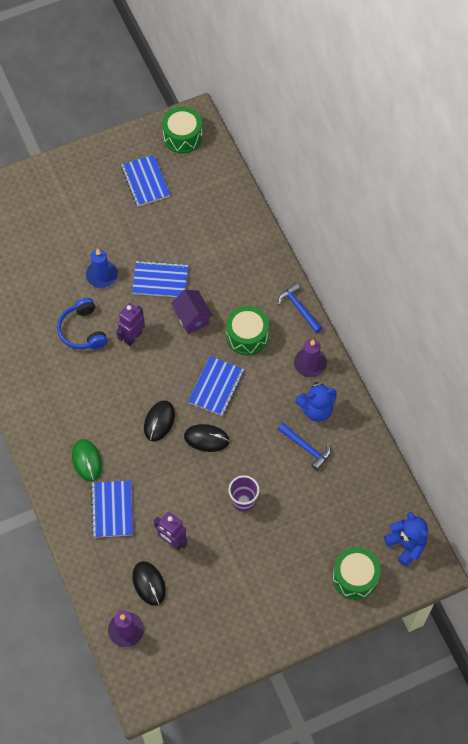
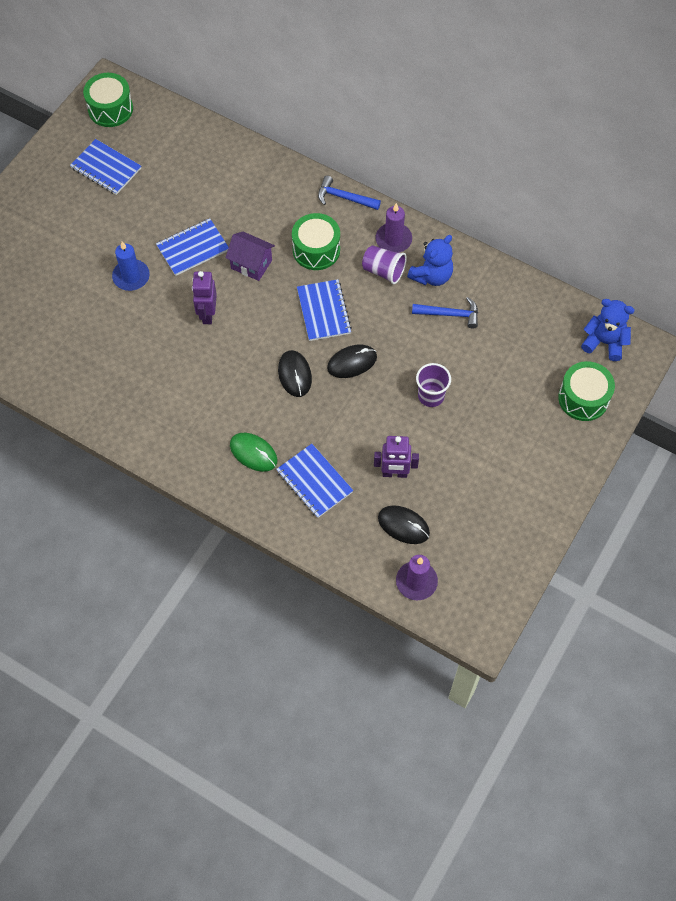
camera: 35 degrees left, 0 degrees up
(83, 330) = (153, 337): blue headphones -> none
(283, 383) = (383, 271): none -> purple cup

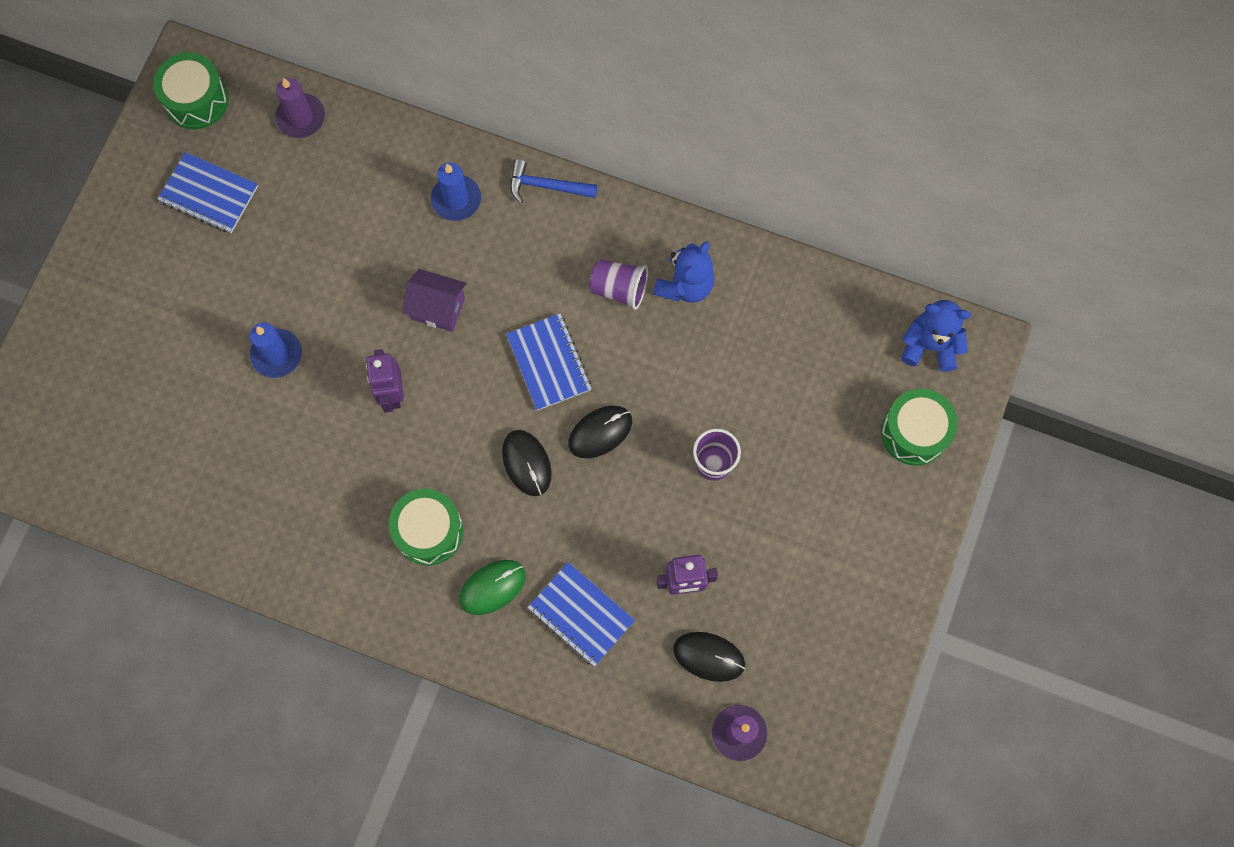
camera: 10 degrees left, 10 degrees up
(193, 248) = (353, 297): blue notebook -> none
(253, 453) = (492, 587): green mouse -> green mouse turned 60 degrees counterclockwise
(278, 197) = (456, 199): none -> blue candle
(316, 250) = (522, 272): green drum -> green drum (429, 531)
(393, 239) = (624, 239): purple candle -> purple candle (301, 117)
(450, 314) = (719, 339): blue hammer -> none

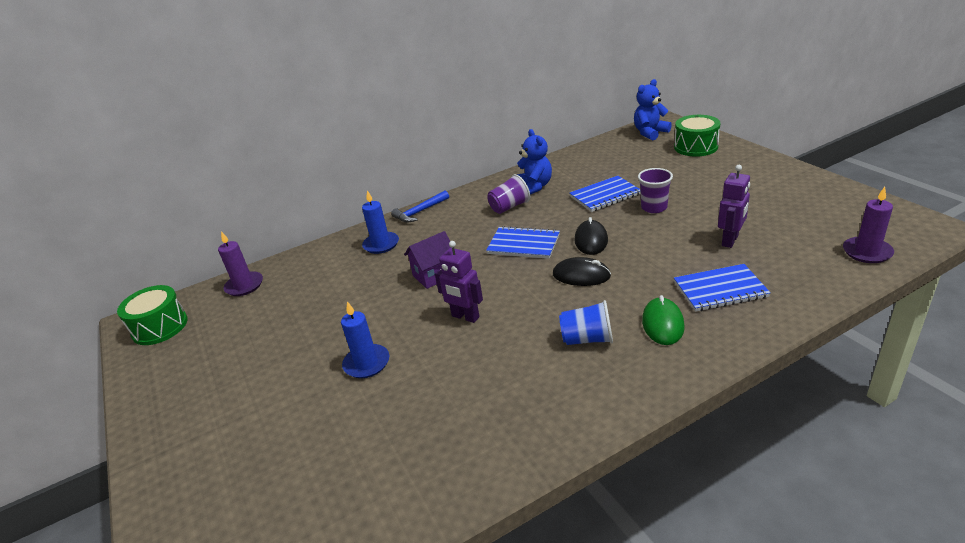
camera: 45 degrees left, 40 degrees down
(209, 194) = (219, 348): blue notebook -> blue notebook (605, 195)
(429, 531) = (587, 339): green drum -> blue cup
(709, 656) = (795, 247): black mouse -> none

